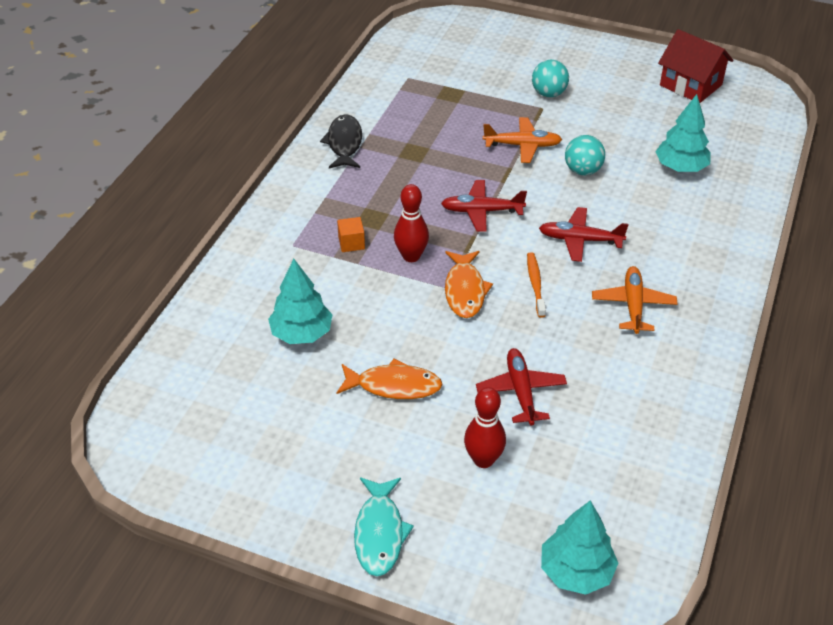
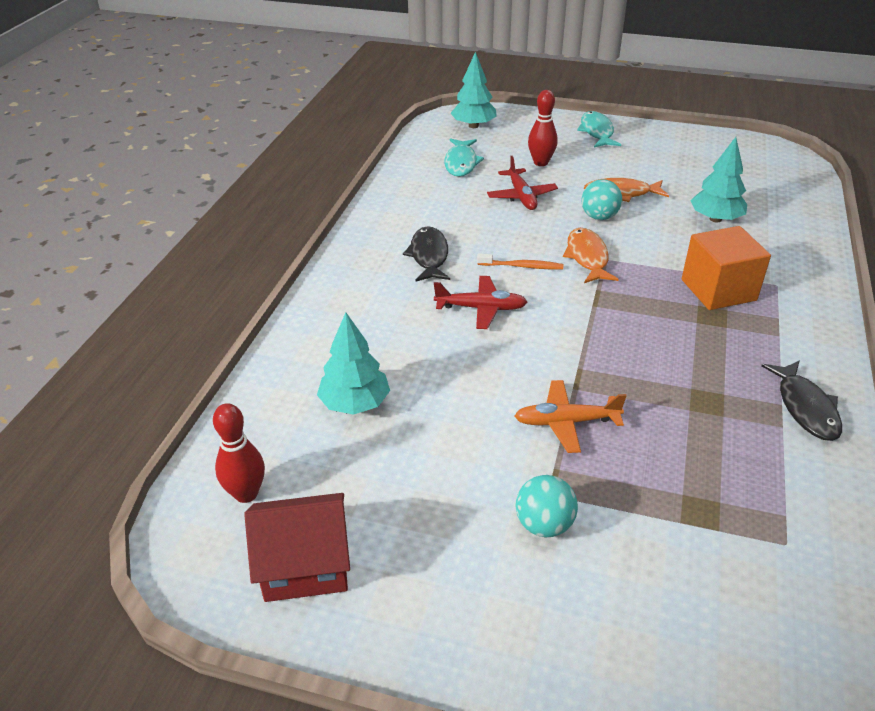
camera: 175 degrees right, 5 degrees down
(351, 243) = (718, 290): orange cube -> orange cube, size x2.22
(411, 256) = (651, 282): red bowling pin -> red bowling pin (246, 494)
(481, 211) = (594, 331): red plane -> none
(535, 284) = (522, 266): orange toothbrush -> orange toothbrush turned 75 degrees counterclockwise
(582, 171) = (482, 390): turquoise ball -> turquoise ball (599, 217)
(597, 469) = (461, 163): none -> turquoise fish
(633, 305) = (429, 256): orange plane -> black fish
(690, 85) = (305, 565): red house -> red house turned 45 degrees counterclockwise

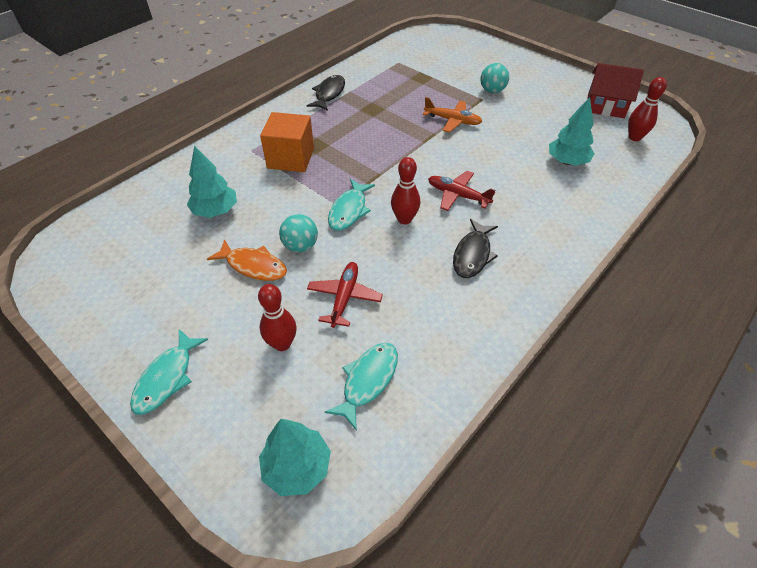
camera: 155 degrees left, 10 degrees up
(522, 266) = (404, 219): orange toothbrush -> red bowling pin
(587, 257) = (349, 210): orange fish -> turquoise fish

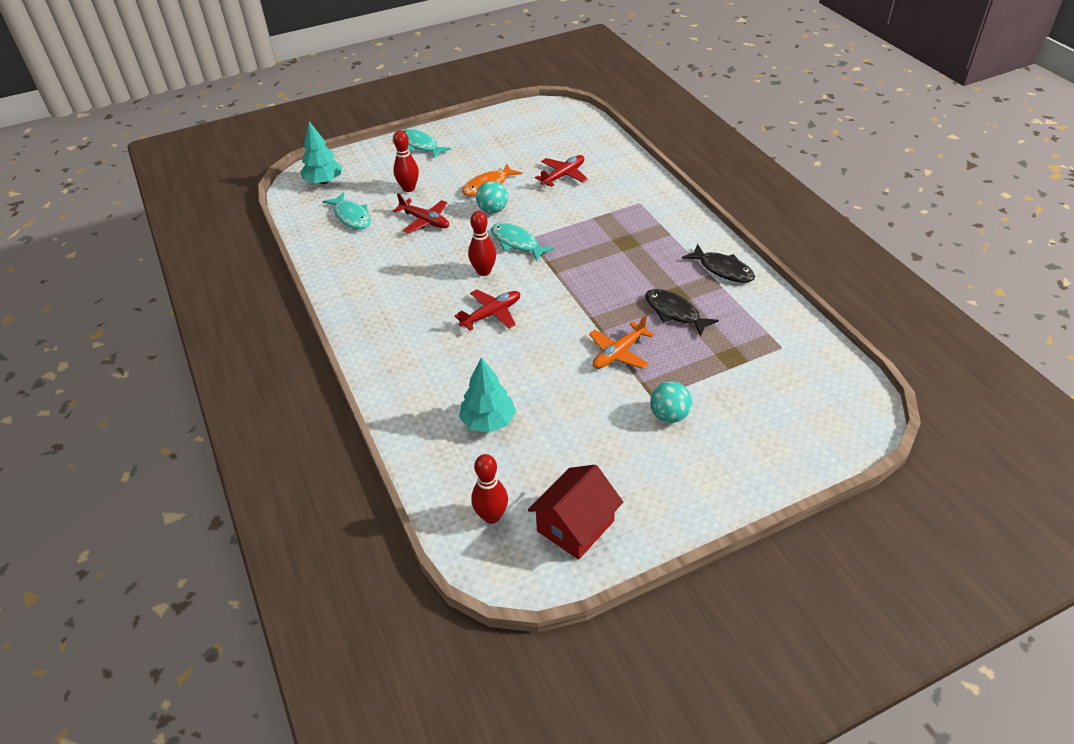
camera: 115 degrees right, 5 degrees down
(215, 211) = (563, 175): turquoise tree -> red plane
(291, 158) = (613, 223): orange cube -> none
(472, 254) = (414, 298): black fish -> black fish (674, 312)

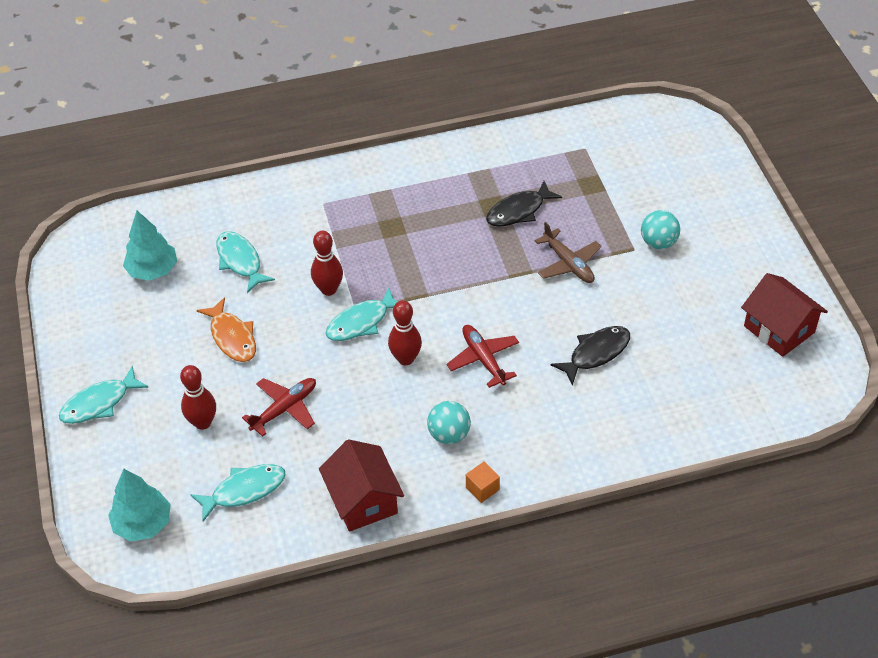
camera: 80 degrees left, 5 degrees up
(344, 271) = (363, 500): none -> red house
(357, 332) = (482, 488): none -> orange cube
(488, 421) = (645, 378): turquoise tree -> turquoise tree (153, 270)
(491, 516) = (763, 388): red bowling pin -> red bowling pin (329, 289)
(493, 210) = (287, 338): turquoise ball -> turquoise ball (449, 434)
(563, 175) = (240, 261): red plane -> turquoise fish
(618, 353) = (568, 263): orange plane -> brown plane
(722, 269) = (462, 162): black fish -> black fish (596, 353)

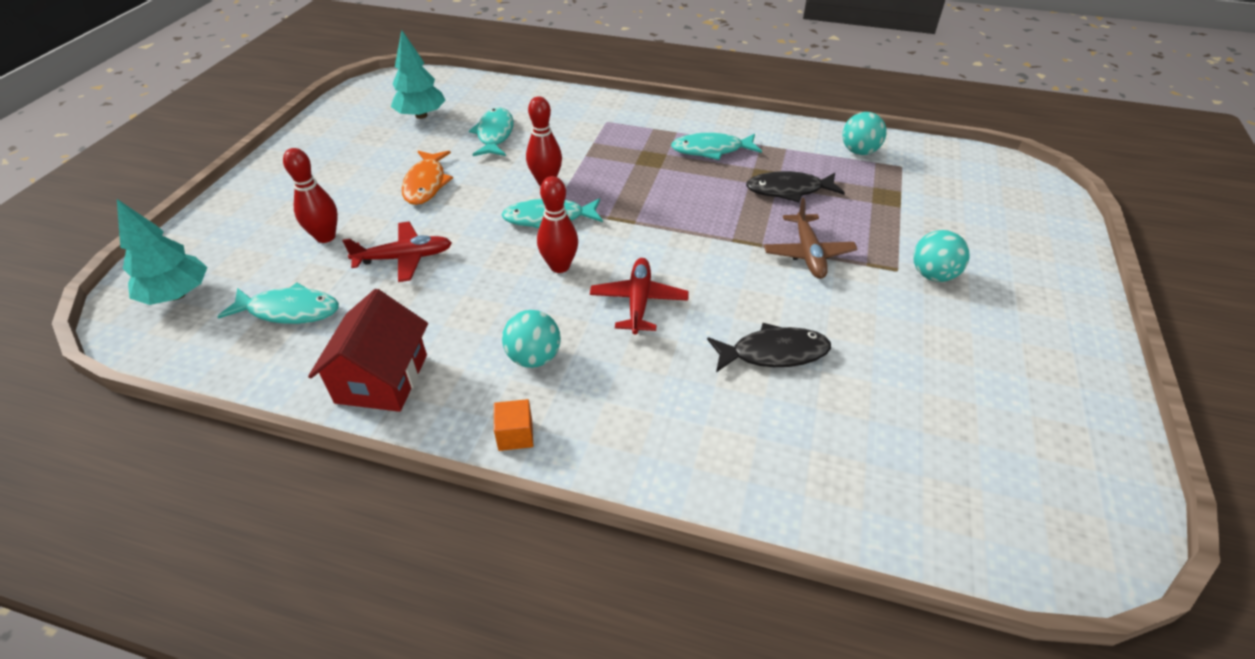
camera: 30 degrees right, 5 degrees down
(99, 403) = (269, 186): turquoise fish -> turquoise fish (711, 150)
(546, 147) = (859, 151): none -> turquoise ball
(779, 329) = (1051, 436): red house -> none

